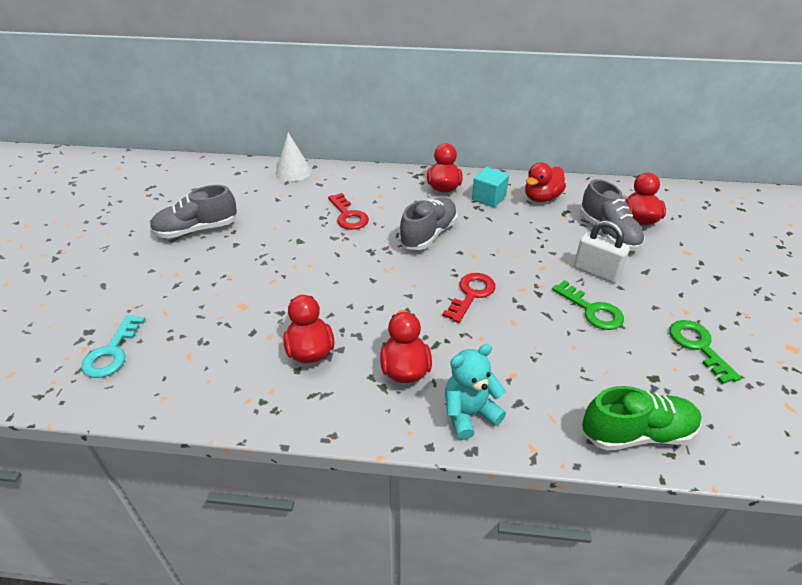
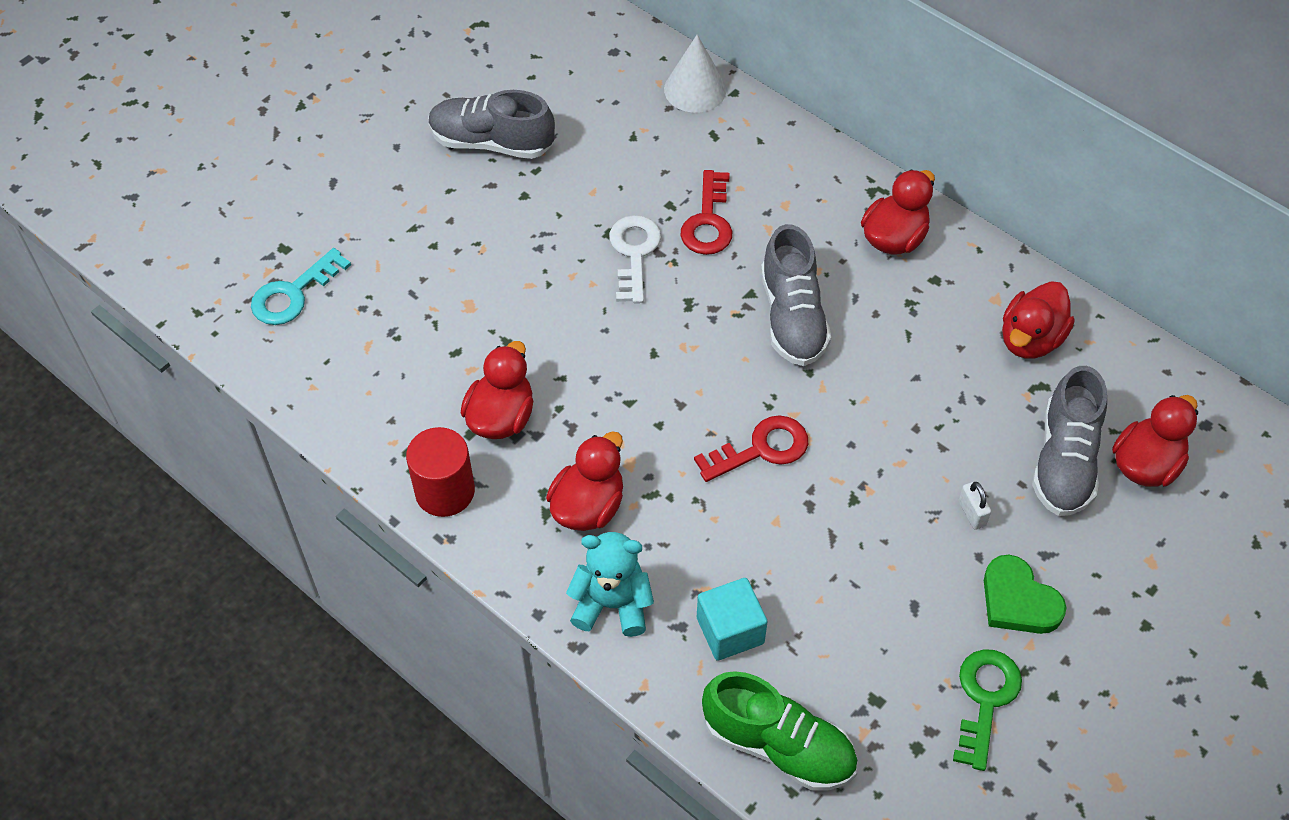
camera: 35 degrees right, 15 degrees up
(307, 410) = (445, 491): none -> red cylinder
(321, 243) = (634, 253): none -> white key
(428, 234) = (792, 317): grey shoe -> grey shoe turned 105 degrees clockwise
(488, 198) = (945, 296): turquoise cube -> turquoise cube (730, 630)
(541, 198) = (1030, 339): red duck -> red duck turned 45 degrees counterclockwise
(592, 310) = (899, 566): green key -> none
(596, 272) = (972, 513): white padlock -> white padlock, size x0.51
(658, 296) = (1018, 601): none -> green heart

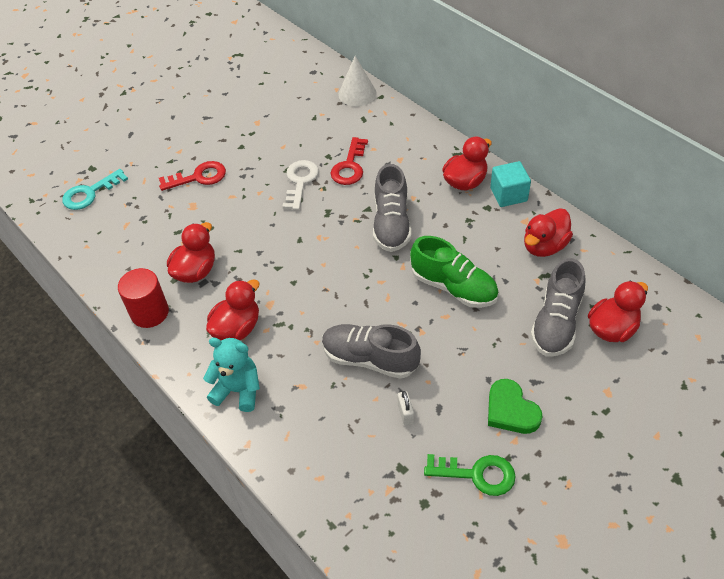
camera: 10 degrees right, 5 degrees down
(492, 142) = (229, 117): grey shoe -> grey shoe (370, 359)
(730, 630) = (312, 413): turquoise cube -> turquoise cube (508, 194)
(762, 449) = (356, 301): red key -> red key (199, 177)
(778, 745) = (328, 493): green shoe -> green shoe (453, 287)
(972, 513) = (488, 351): white padlock -> white padlock (405, 413)
(985, 699) = (477, 474): green key -> green key turned 75 degrees clockwise

